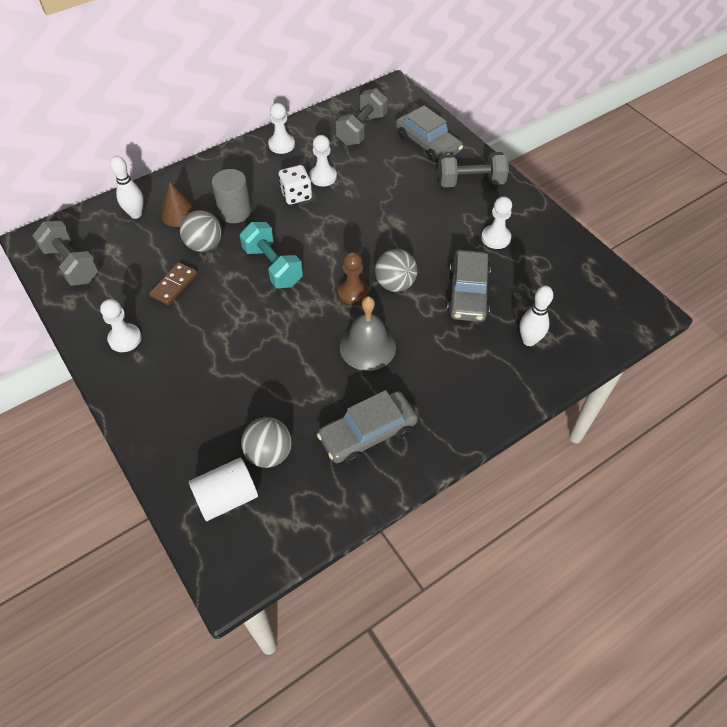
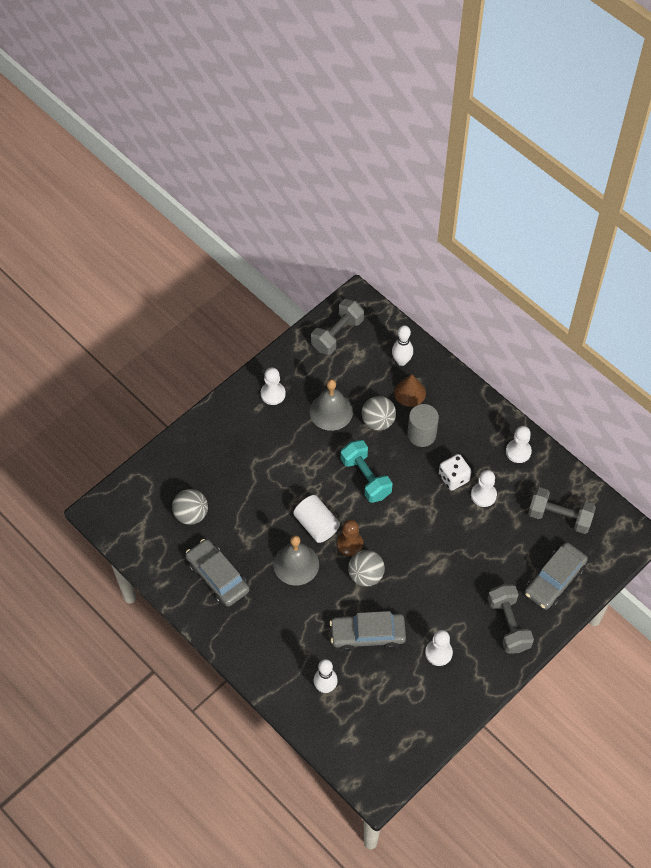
camera: 80 degrees right, 5 degrees up
(174, 285) = (331, 411): brown domino -> grey bell
(227, 497) = (154, 496): white cylinder -> white cylinder (316, 525)
(273, 266) = (365, 478): turquoise dumbbell -> turquoise dumbbell turned 75 degrees counterclockwise

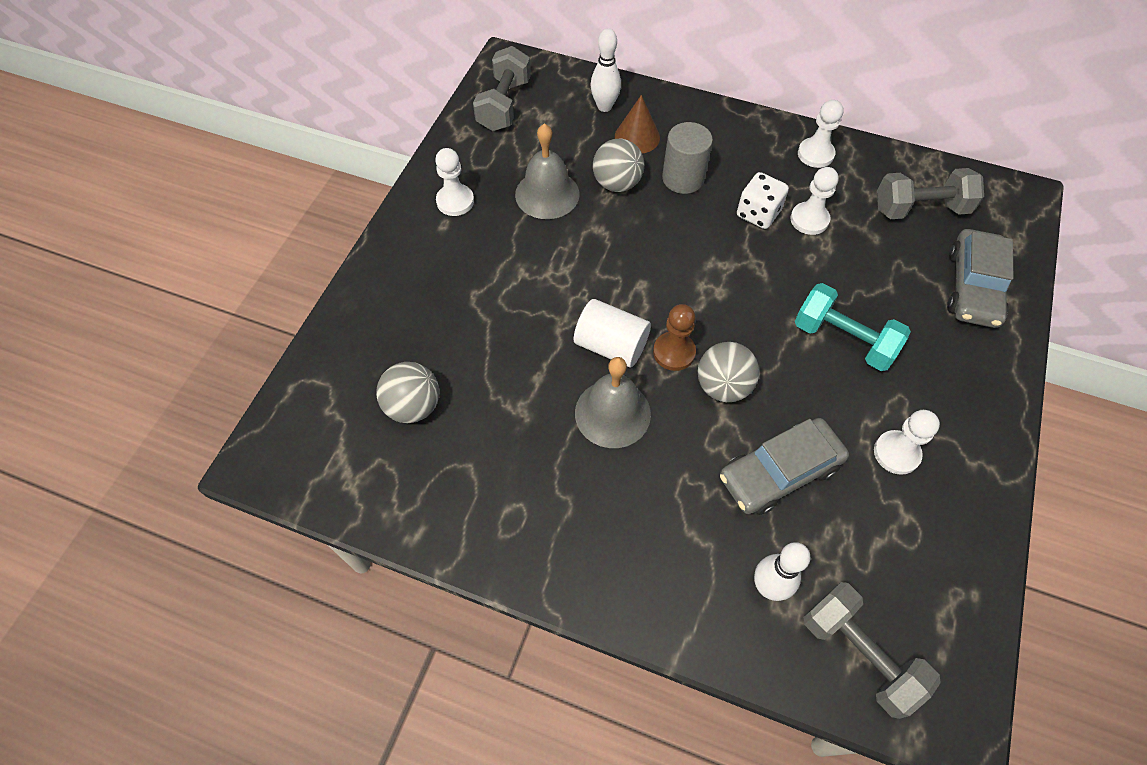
camera: 25 degrees left, 0 degrees up
(217, 576) = (501, 484): grey car -> none
(365, 478) = (642, 257): turquoise dumbbell -> turquoise dumbbell (843, 340)
(508, 624) = (959, 370): grey dumbbell -> grey dumbbell (859, 654)

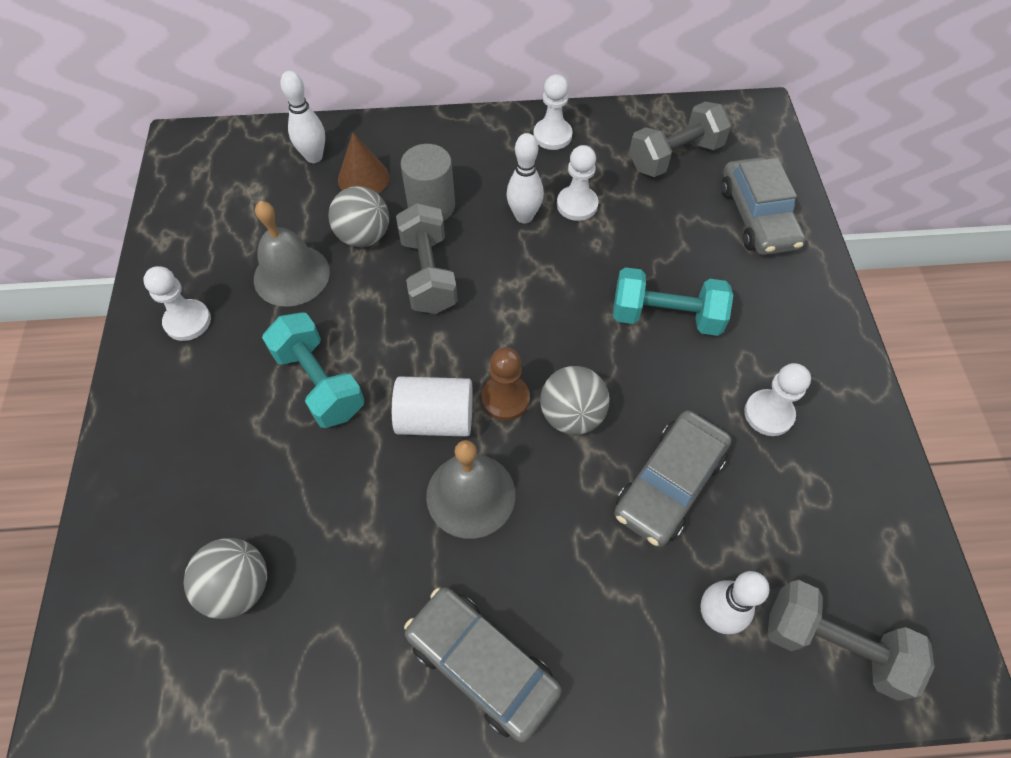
camera: 25 degrees left, 0 degrees up
(504, 105) = (200, 191): grey dumbbell -> grey dumbbell (429, 274)
(533, 283) = (319, 382): none -> turquoise dumbbell
(565, 538) = (482, 664): none -> grey car
(758, 213) = (524, 216): white dice -> white bowling pin

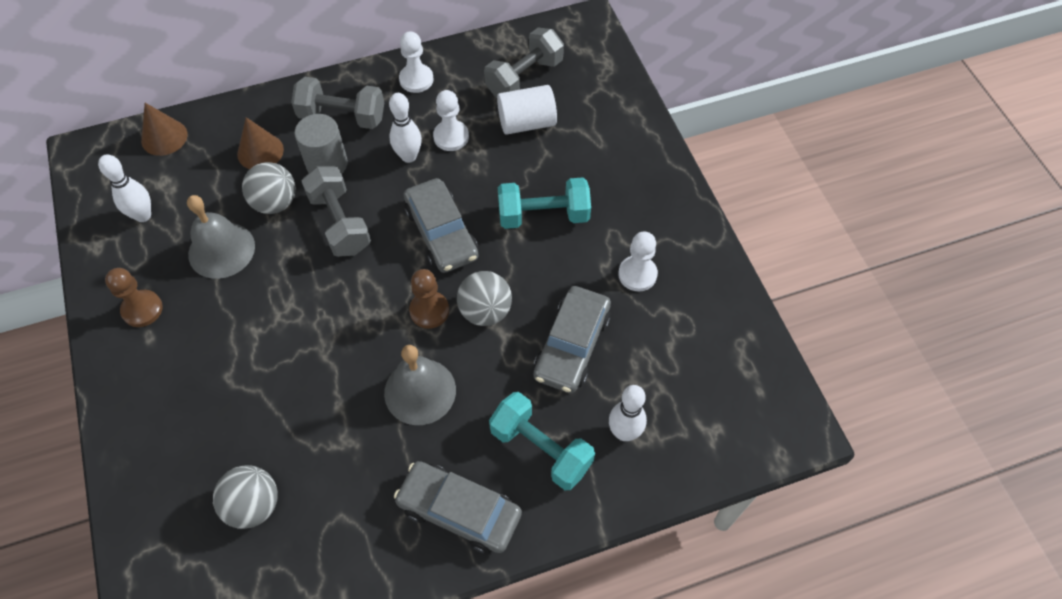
camera: 15 degrees left, 0 degrees up
(187, 321) = (142, 309): white pawn -> brown pawn
(268, 143) = (164, 137): none -> brown cone
(314, 157) = (210, 141): white bowling pin -> white bowling pin (143, 215)
(319, 382) = (272, 333): turquoise dumbbell -> turquoise dumbbell (541, 449)
(435, 419) = (377, 340): white cylinder -> white cylinder (527, 123)
(757, 216) = (601, 116): grey car -> grey car (441, 233)
(833, 645) = (712, 431): grey dumbbell -> grey dumbbell (342, 116)

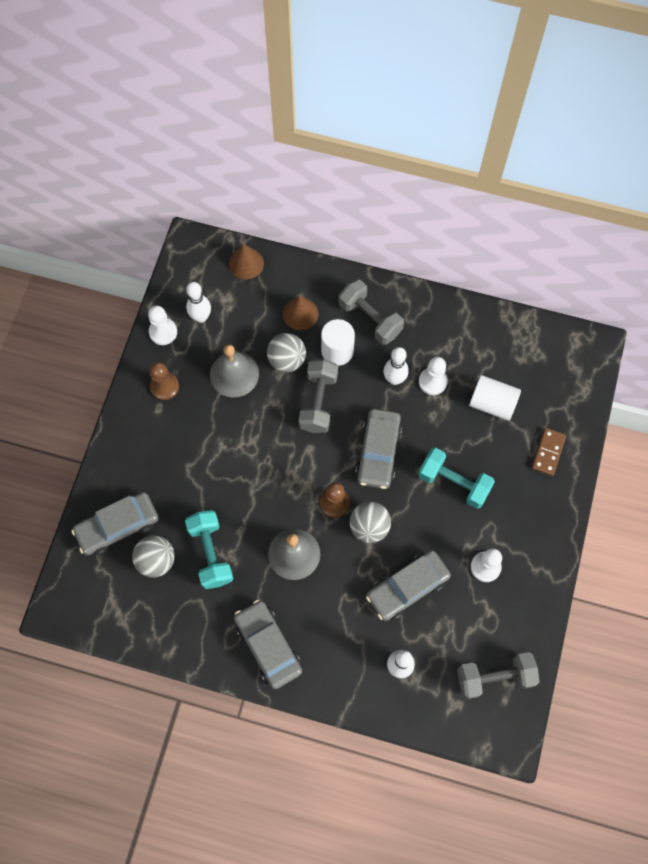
camera: 35 degrees right, 10 degrees up
(177, 498) = (118, 526): none -> grey car
(327, 164) = (337, 351): grey cylinder -> white cylinder
(416, 79) = (439, 319): white pawn -> white pawn (163, 332)
(524, 77) = (516, 365): grey dumbbell -> grey dumbbell (494, 677)
(541, 449) = (341, 641): turquoise dumbbell -> turquoise dumbbell (210, 553)
(616, 134) = (548, 452): none -> brown domino

